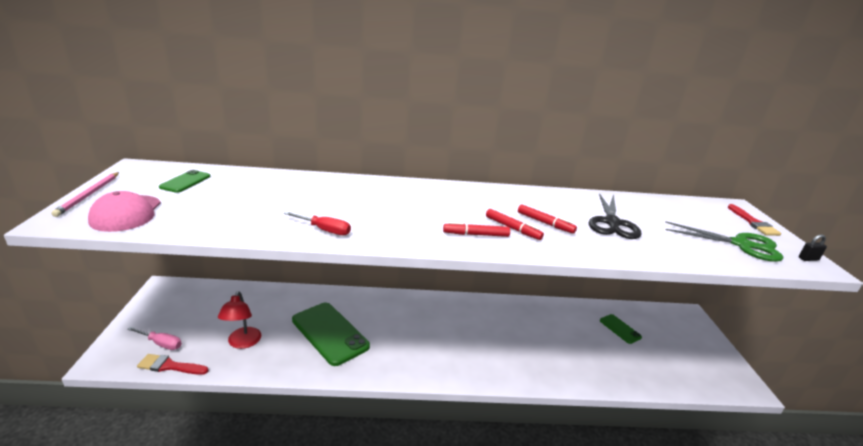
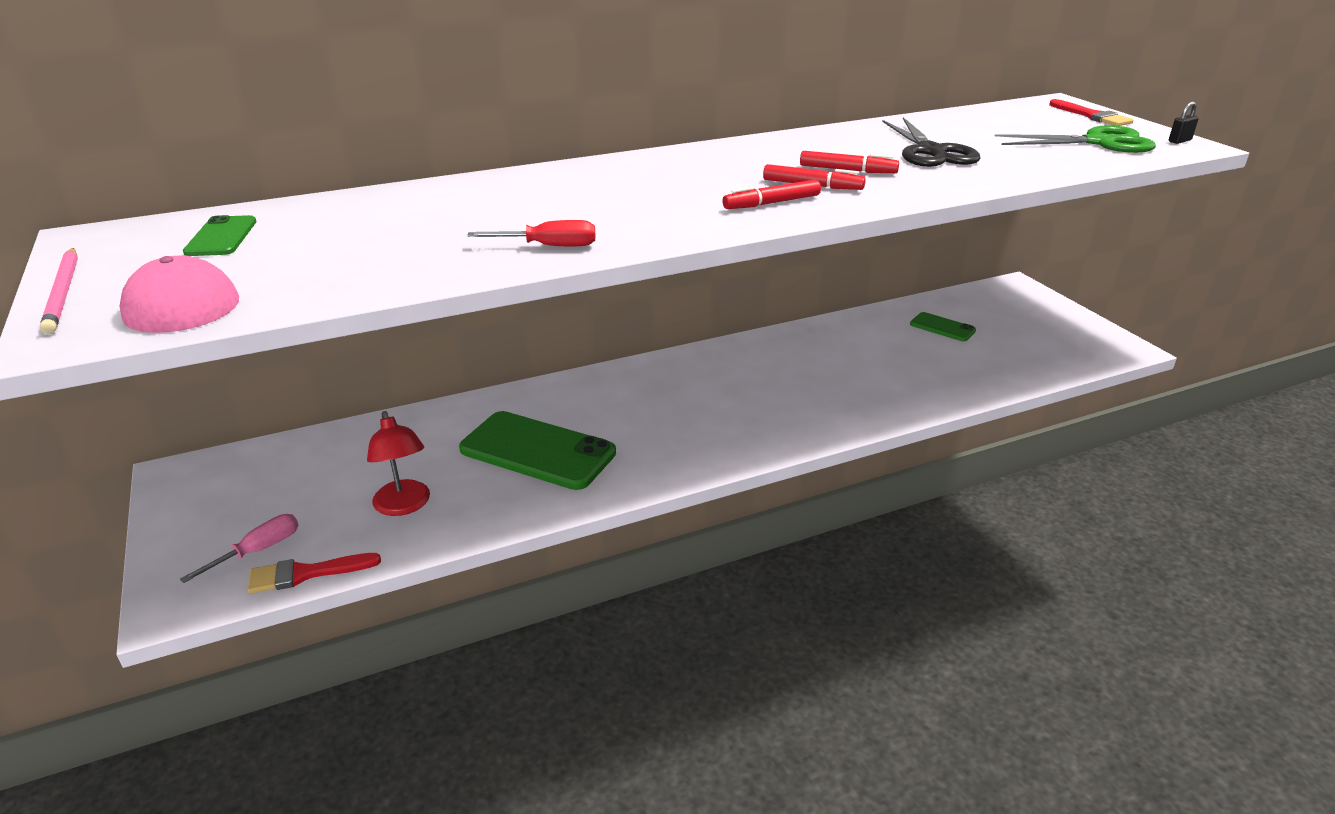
camera: 20 degrees left, 5 degrees up
(161, 344) = (259, 550): pink screwdriver -> pink screwdriver turned 45 degrees counterclockwise

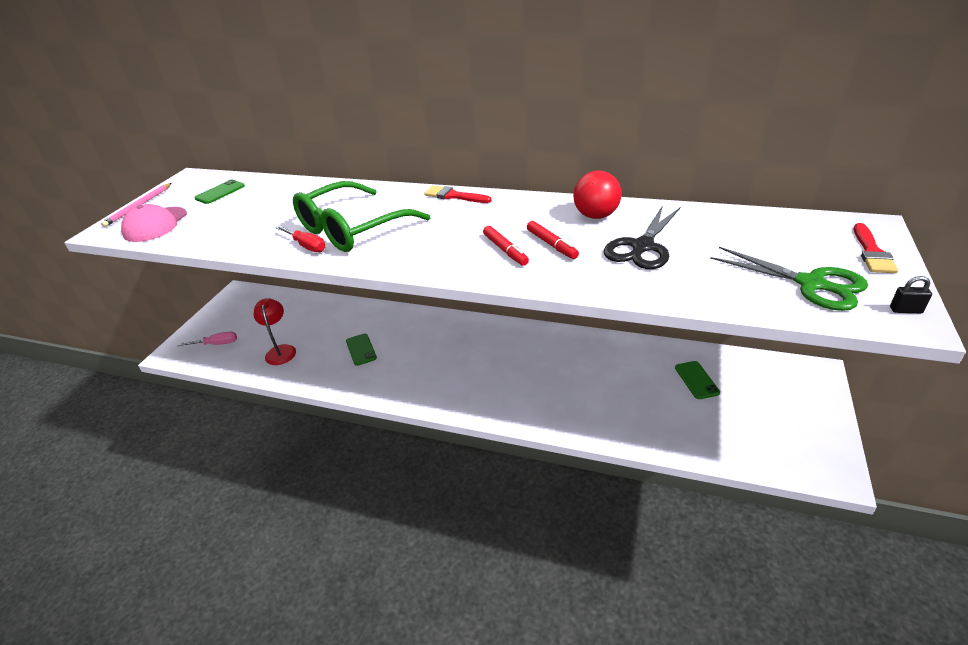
camera: 45 degrees right, 5 degrees up
(306, 573) = (216, 364): red brush -> red brush (454, 196)
(404, 506) = (281, 350): red lamp -> red lamp turned 150 degrees clockwise
(538, 451) = (361, 349): green phone -> green phone, size x0.50
(576, 215) = (353, 229): none -> green glasses
(771, 203) = (456, 256): red marker -> none
(837, 141) = (596, 216): none -> red ball

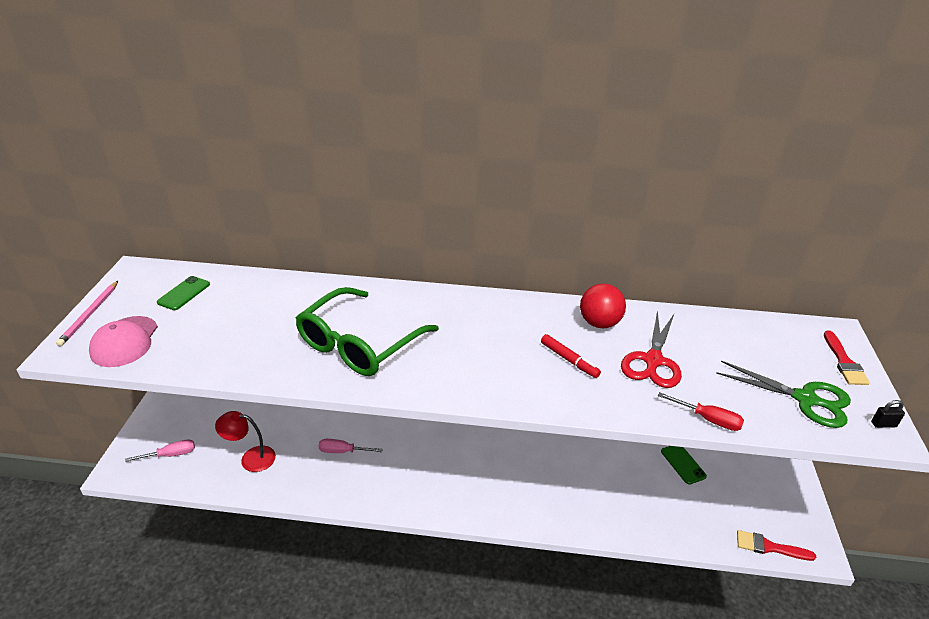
camera: 15 degrees left, 0 degrees up
(281, 350) = (251, 458): red lamp -> red lamp turned 60 degrees counterclockwise
(307, 246) = (318, 368): red screwdriver -> red screwdriver (709, 419)
(361, 349) = (342, 451): green phone -> pink screwdriver
(454, 196) = (451, 298): red brush -> red brush (769, 547)
(505, 250) = (527, 368): red marker -> none
(642, 247) = (653, 360): black scissors -> red scissors

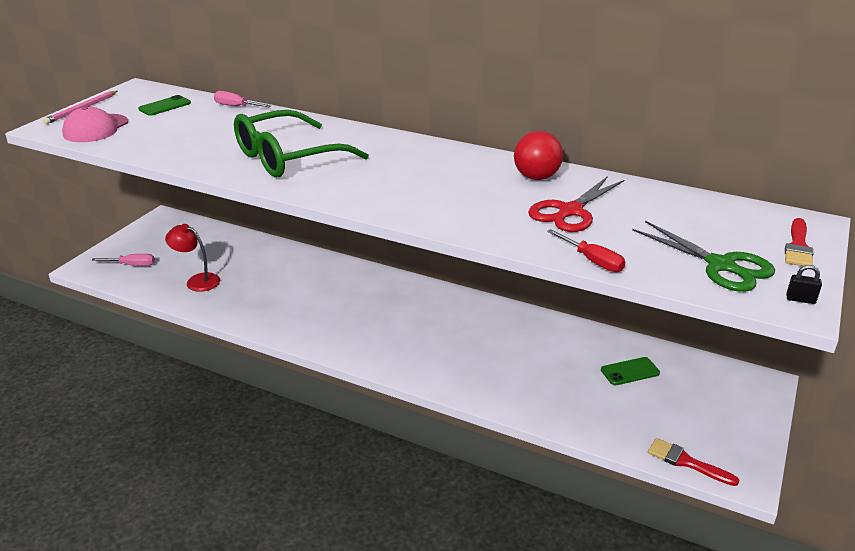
camera: 20 degrees right, 5 degrees down
(342, 451) = (281, 292): pink screwdriver -> pink screwdriver (236, 106)
(569, 360) = (480, 198): red marker -> none
(683, 464) = (630, 371): green phone -> green phone turned 75 degrees clockwise

